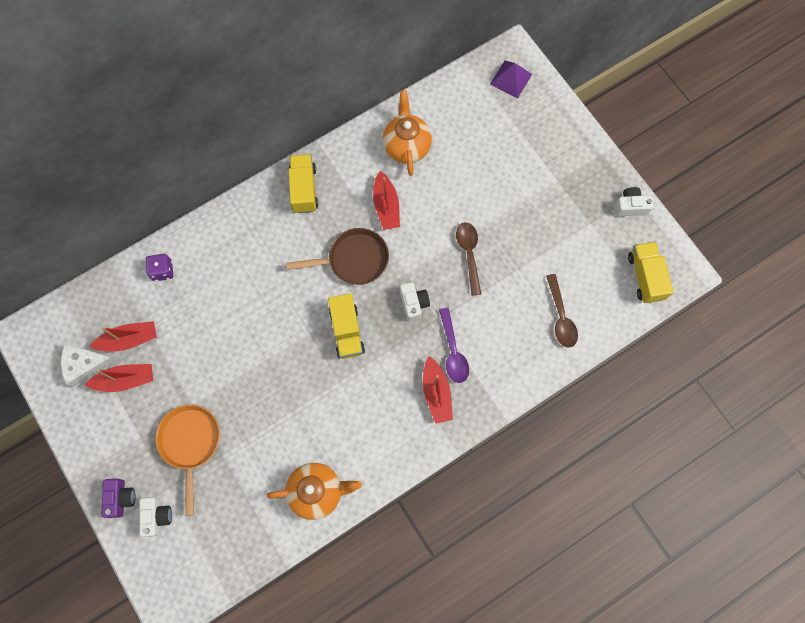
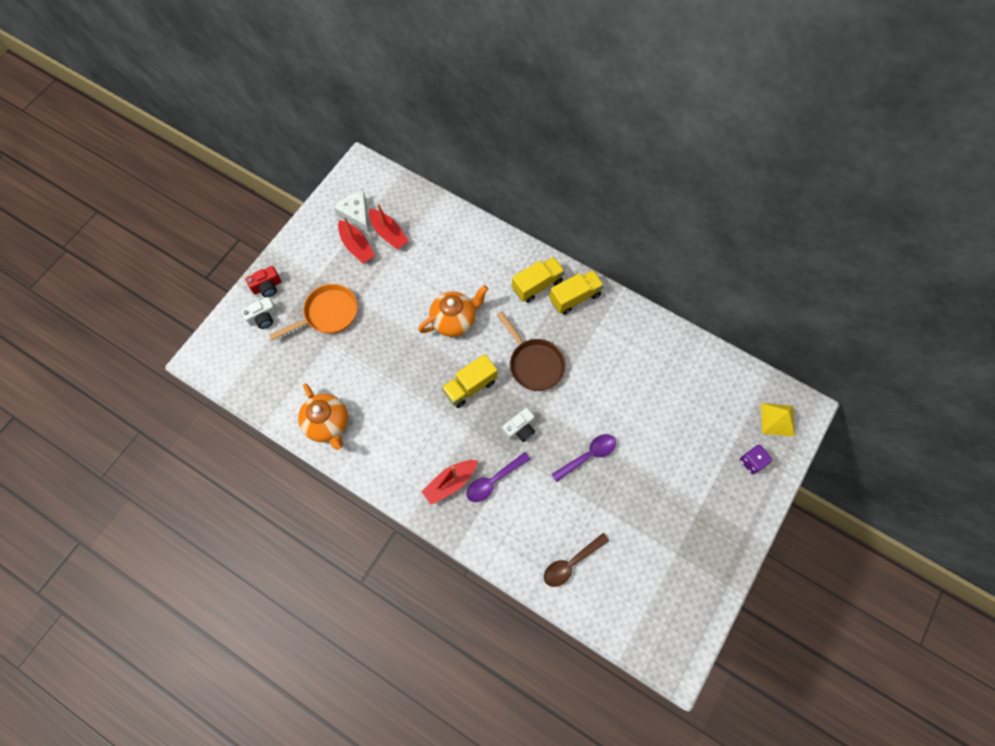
camera: 65 degrees right, 5 degrees down
(121, 498) = (267, 287): purple camera -> red camera
(163, 271) = (453, 229): purple dice -> purple dice (752, 462)
(386, 206) = (595, 367): red boat -> none
(406, 146) = (659, 359): orange teapot -> orange teapot (454, 320)
(469, 254) = (588, 455): brown spoon -> purple spoon
(511, 79) = (777, 419): purple pyramid -> yellow pyramid
(630, 206) = (714, 585): white camera -> none
(645, 277) = (651, 629): yellow truck -> yellow truck (537, 285)

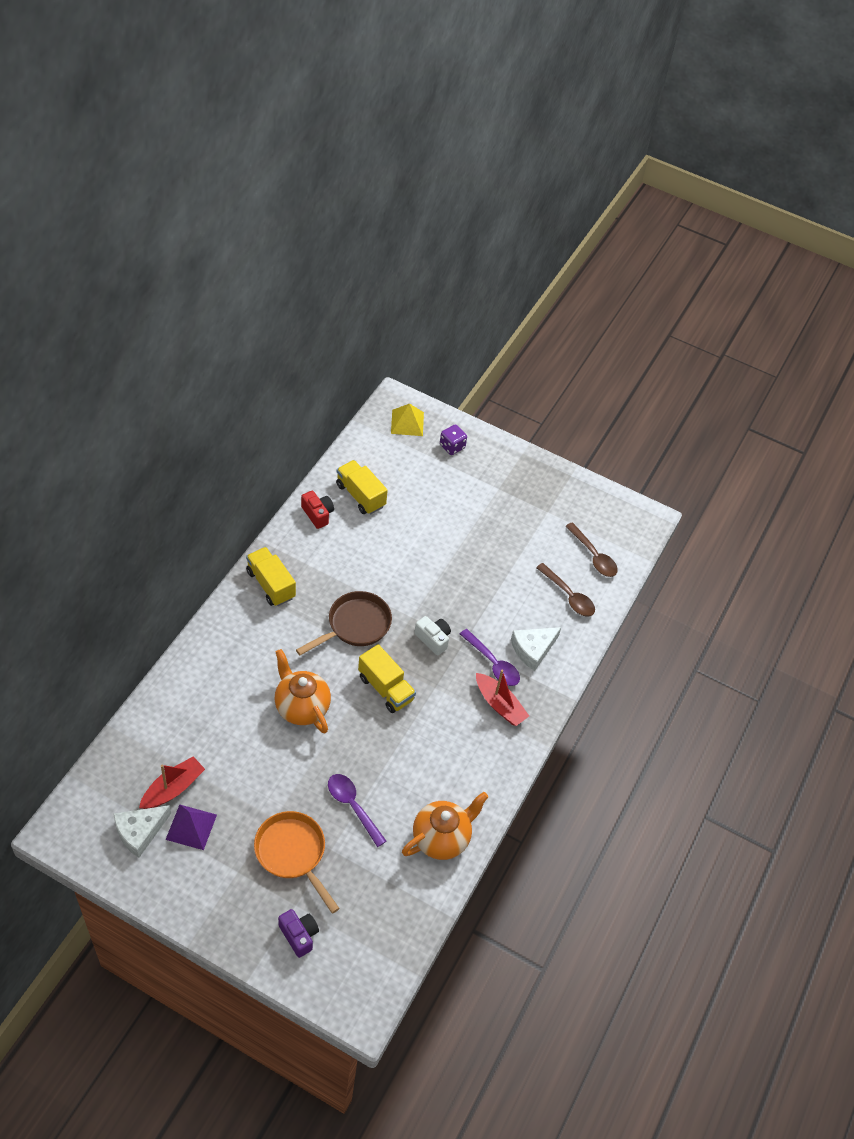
camera: 100 degrees left, 15 degrees down
(263, 318) = (299, 935): white camera -> purple camera
(267, 287) = (251, 936): red camera -> red camera (317, 514)
(357, 246) = (191, 827): red boat -> purple pyramid
(508, 520) = (533, 649): none -> white cheese
(537, 285) = (254, 621): yellow truck -> yellow truck (360, 495)
(588, 455) = (457, 578): purple spoon -> purple spoon (352, 806)
(622, 596) = (593, 556): none -> brown spoon

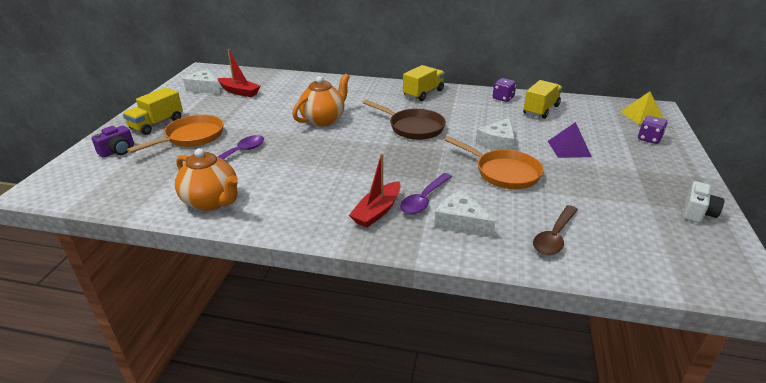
camera: 80 degrees right, 20 degrees down
(191, 827) = (210, 101): purple pyramid -> purple pyramid (569, 149)
(317, 514) = (503, 98): red camera -> purple dice
(385, 688) = (360, 149): yellow truck -> yellow truck (157, 124)
(415, 566) = (497, 143): none -> white cheese
(433, 639) = (427, 163): white camera -> white camera (697, 212)
(470, 586) = (503, 172): none -> orange pan
(593, 556) = (631, 247): brown spoon -> none

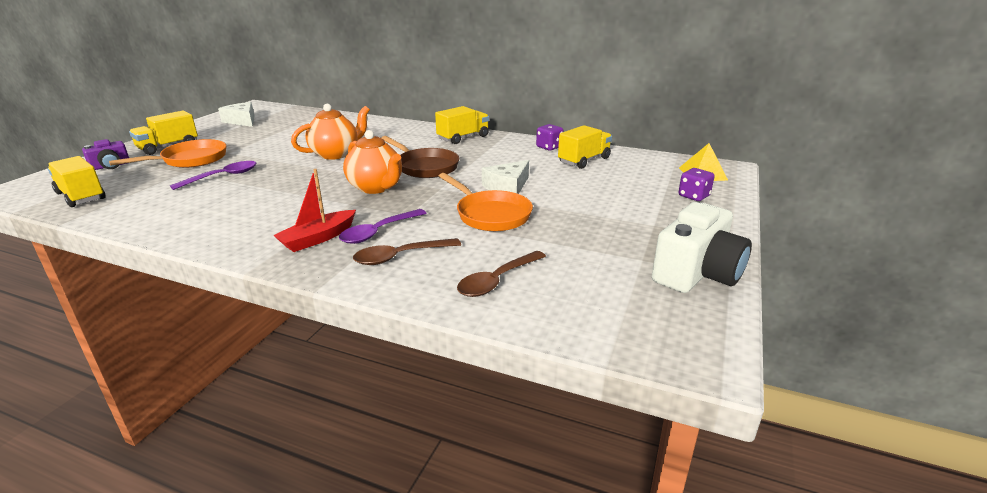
camera: 10 degrees right, 5 degrees down
(118, 188) = (81, 196): none -> yellow truck
(212, 201) = (158, 215): orange teapot -> orange teapot (376, 187)
(239, 92) = (273, 125): red boat -> none
(460, 222) = (400, 257): white cheese -> brown spoon
(569, 149) = (587, 198): purple pyramid -> none
(697, 212) = (697, 273): white camera -> white camera, size x1.84

